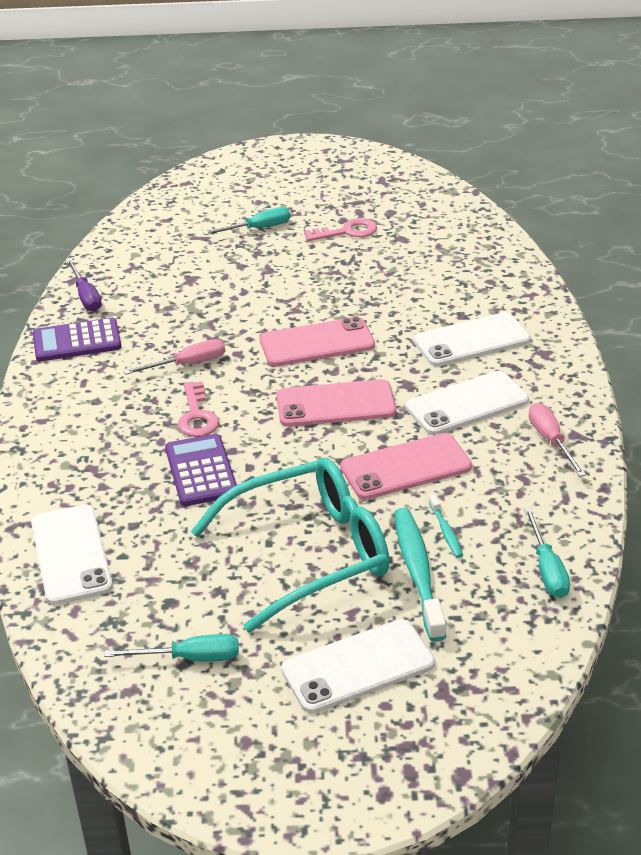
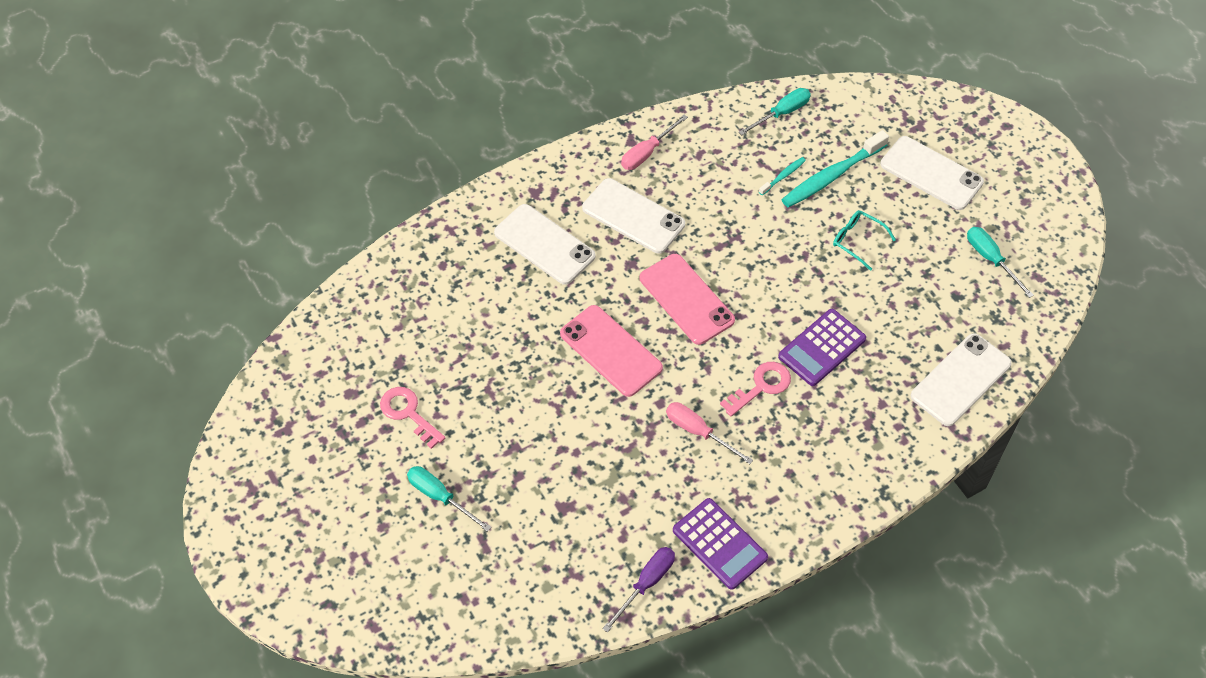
camera: 120 degrees left, 20 degrees up
(308, 553) = (858, 241): turquoise glasses -> turquoise glasses, size x0.40
(406, 467) = (732, 224): pink phone -> none

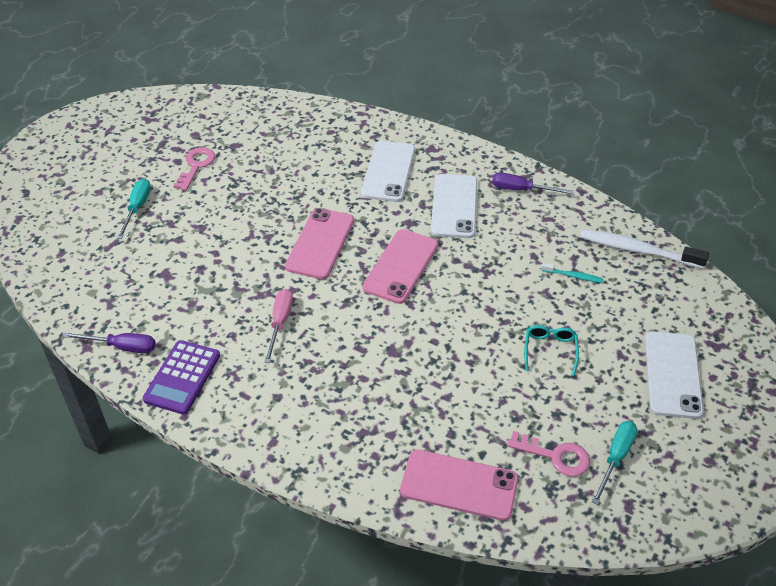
camera: 60 degrees right, 10 degrees down
(647, 152) = (521, 190): pink screwdriver -> purple screwdriver
(761, 386) = (350, 344): pink key -> pink key (555, 456)
(782, 113) = (637, 250): turquoise screwdriver -> white toothbrush
(822, 348) = (418, 369): purple calculator -> none
(831, 176) = (603, 306): turquoise toothbrush -> none
(960, 380) = (459, 485): white phone -> pink phone

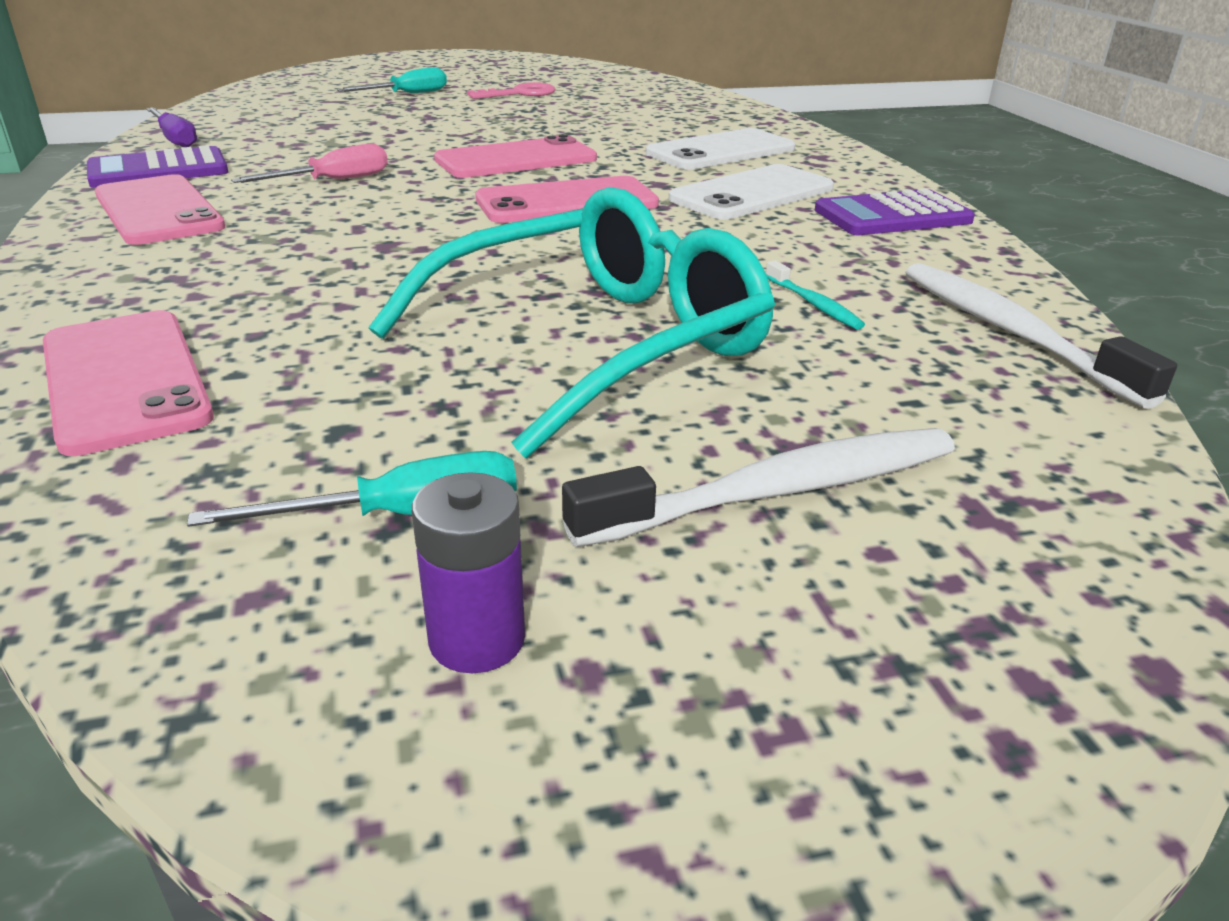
camera: 45 degrees right, 15 degrees down
(259, 404) = (158, 211): none -> pink phone
(521, 190) = (892, 216): purple screwdriver -> purple calculator
(550, 351) = (596, 344): turquoise glasses -> turquoise glasses, size x2.47
(555, 456) = (317, 443): pink key -> none
(672, 374) = (779, 491): white phone -> white toothbrush
(682, 473) = (477, 639): none -> purple battery

